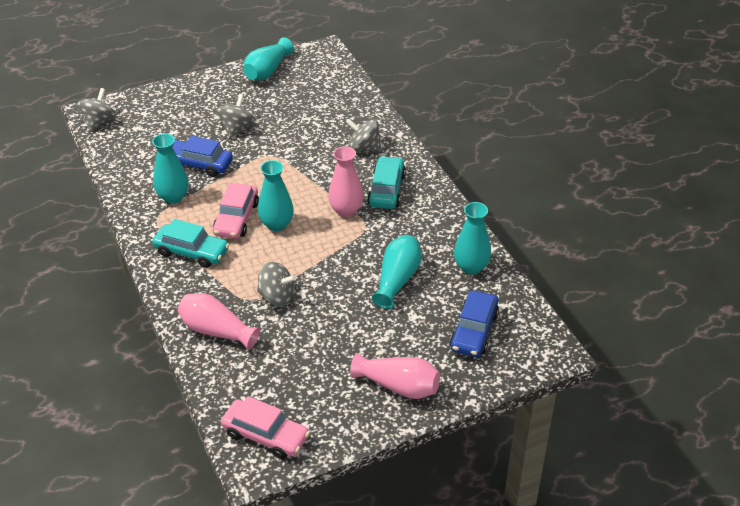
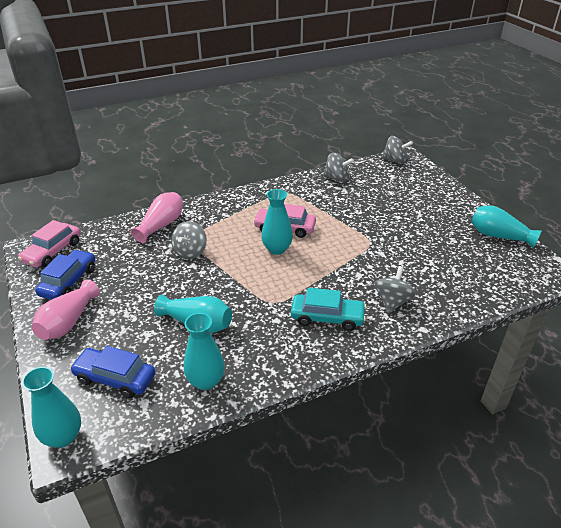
camera: 90 degrees right, 5 degrees down
(173, 197) = (310, 197): turquoise vase -> turquoise vase (63, 437)
(192, 252) = (247, 209): turquoise car -> none
(198, 164) = (351, 206): blue car -> blue car (69, 281)
(237, 128) = (404, 222): grey spinning top -> grey spinning top (336, 178)
(346, 210) = (295, 289): pink vase -> none

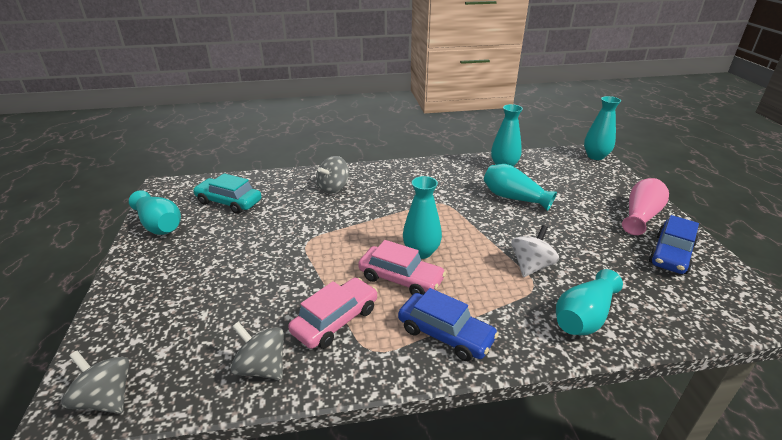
camera: 165 degrees left, 5 degrees down
(52, 252) = (728, 299): pink car -> pink car (335, 320)
(115, 378) = (574, 176): blue car -> blue car (445, 334)
(161, 225) = (584, 316): pink vase -> turquoise vase
(190, 252) = (531, 266): grey spinning top -> white spinning top
(327, 317) = (397, 186): turquoise car -> turquoise car (229, 202)

